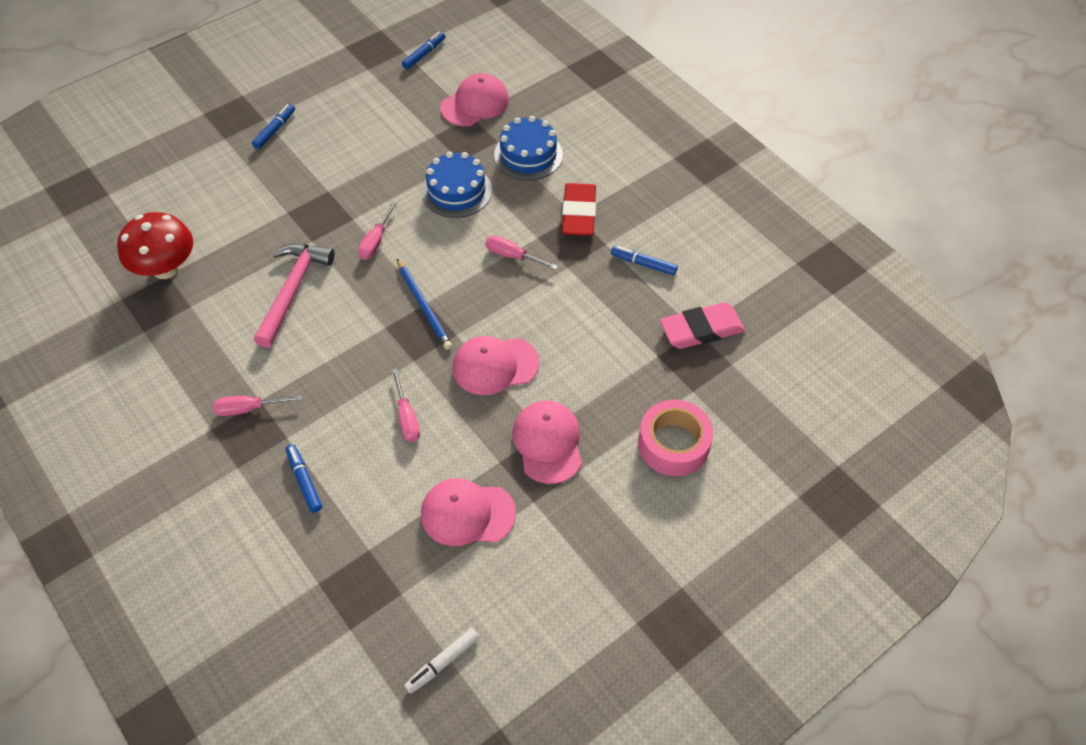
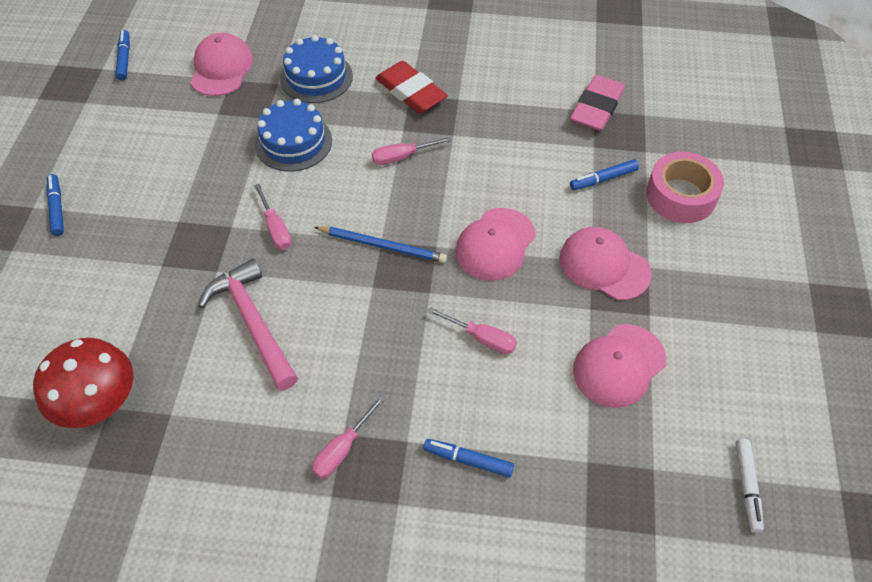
camera: 45 degrees left, 0 degrees up
(643, 264) = (502, 93): blue marker -> blue marker (603, 179)

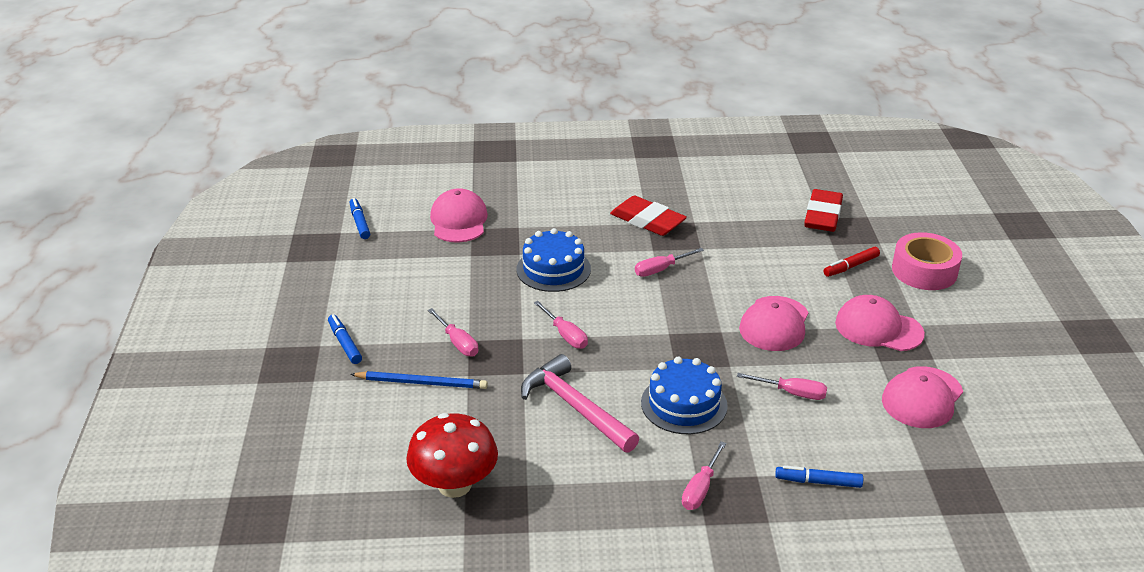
camera: 10 degrees left, 20 degrees down
(166, 223) = (458, 343): none -> pink screwdriver
(316, 77) = (553, 218): blue cake -> blue cake (684, 404)
(382, 246) = (672, 337): blue pencil -> blue pencil (422, 383)
(597, 107) = (823, 215): pink eraser -> red eraser
(603, 179) = (851, 266): blue marker -> red marker
(746, 487) = (1068, 468): white marker -> none

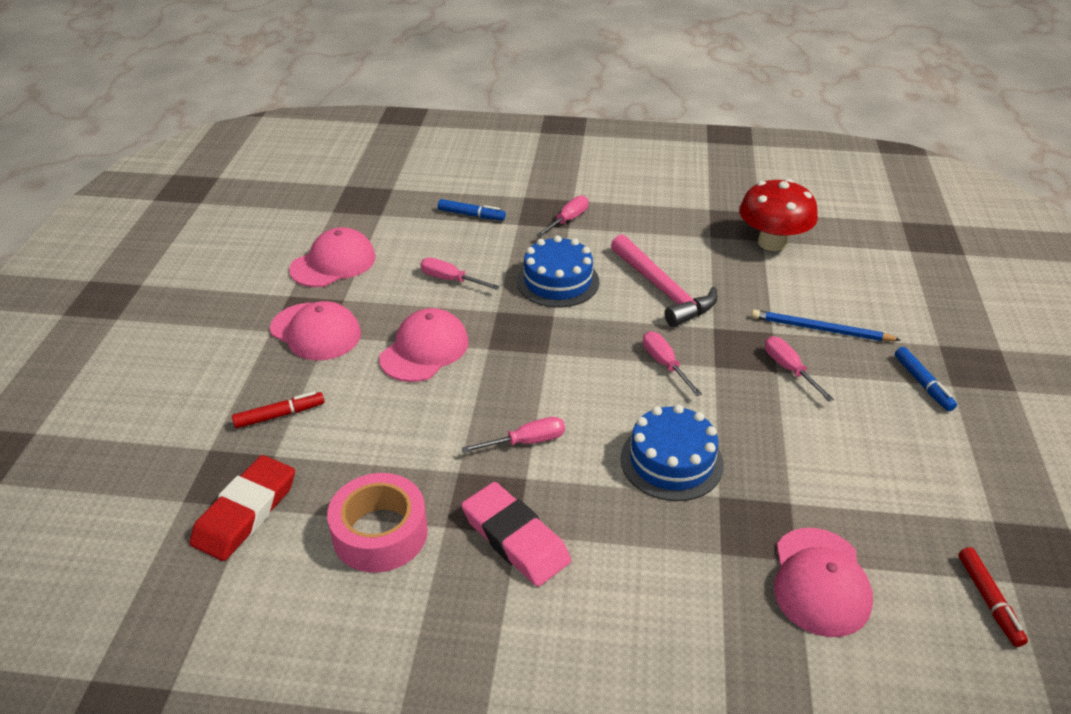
camera: 170 degrees left, 5 degrees up
(360, 223) = (988, 600): blue marker -> red marker
(647, 220) = (515, 538): red eraser -> pink eraser
(924, 271) = (196, 397): pink tape -> pink tape (380, 533)

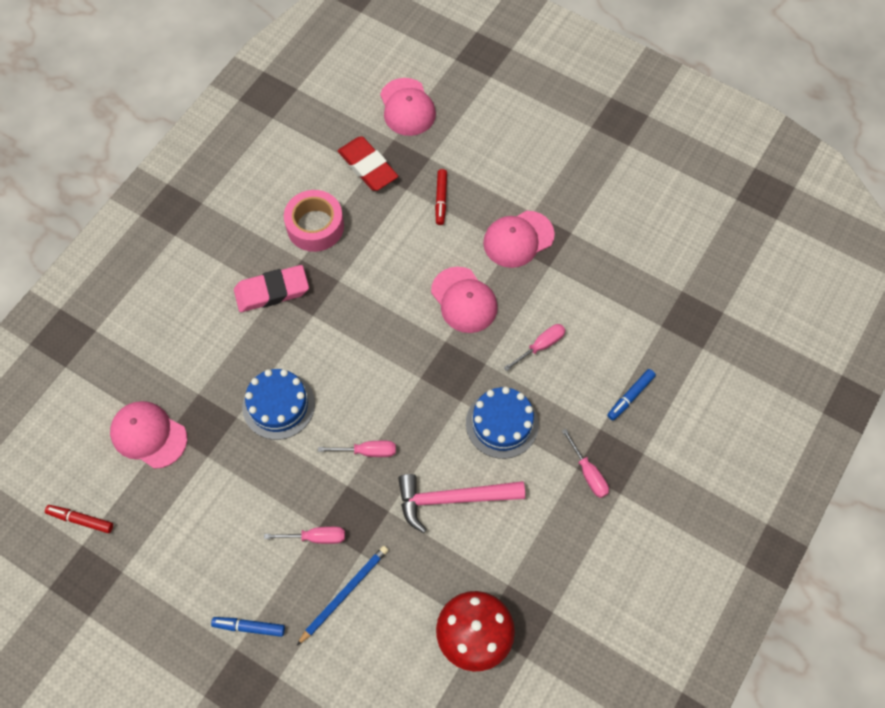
camera: 115 degrees right, 25 degrees up
(333, 263) = (601, 272): pink cap -> pink cap (407, 107)
(526, 442) = (342, 328): pink screwdriver -> none

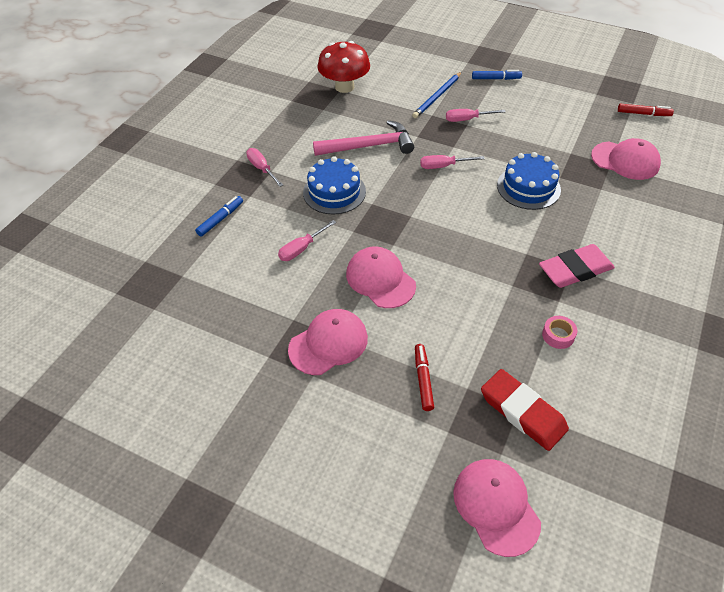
camera: 175 degrees right, 15 degrees down
(315, 226) = (558, 335): pink tape -> pink tape, size x0.49

